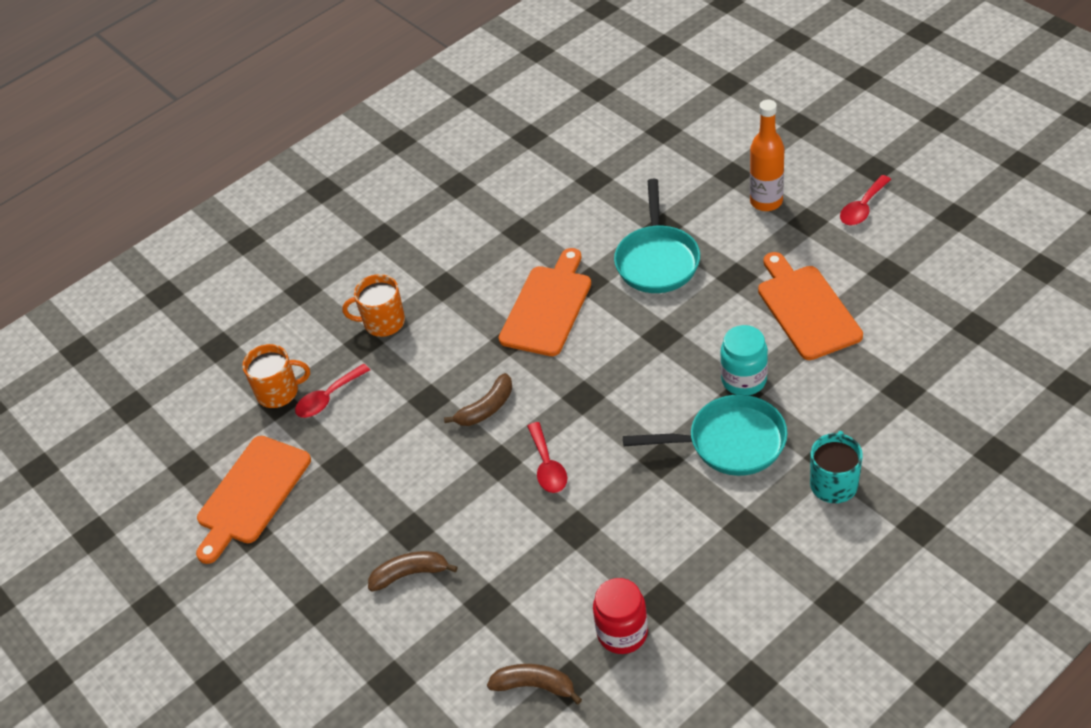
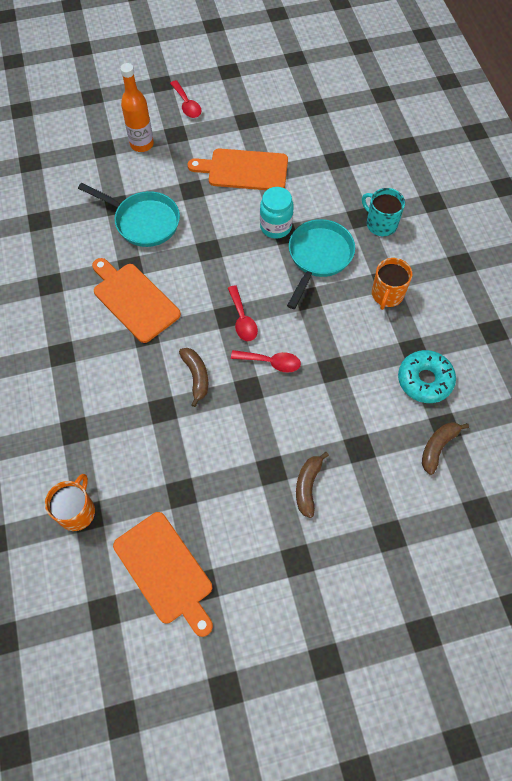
camera: 70 degrees left, 15 degrees up
(328, 398) = (110, 477): red spoon -> red spoon (242, 319)
(383, 322) = (64, 408): orange mug -> orange mug (387, 294)
(622, 633) = (424, 380): red jar -> turquoise donut

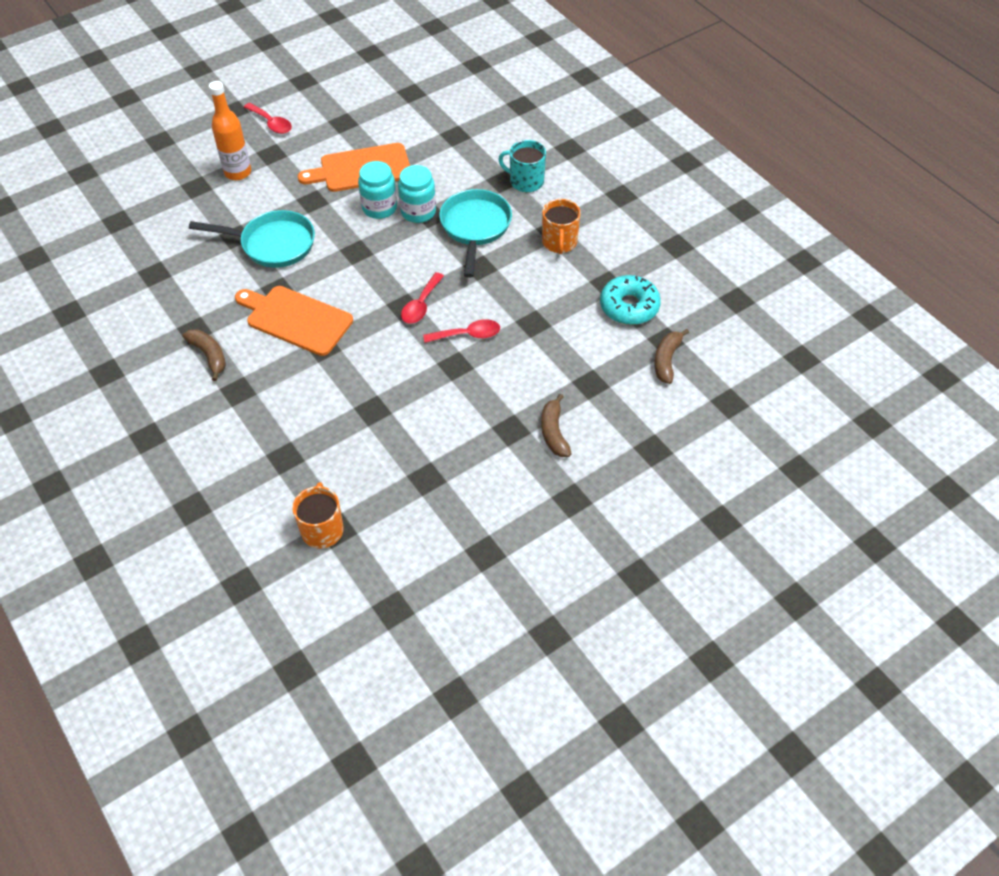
camera: 20 degrees left, 10 degrees down
(165, 571) = (441, 552): orange cutting board -> none
(196, 377) = (395, 370): brown banana -> brown banana (209, 356)
(242, 319) = (421, 305): red spoon -> red spoon turned 60 degrees clockwise
(244, 213) = (379, 208): none -> turquoise jar

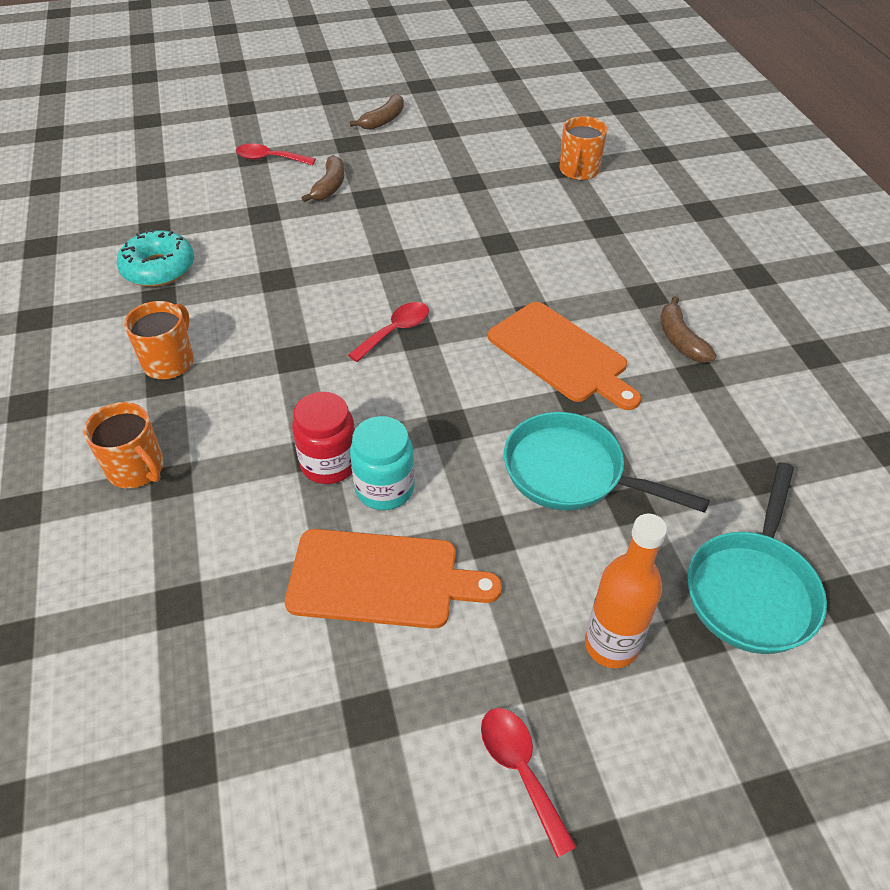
camera: 160 degrees left, 5 degrees down
(418, 212) = (329, 463): turquoise jar -> red jar
(468, 335) = (358, 285): red spoon -> red spoon (269, 159)
(475, 227) = (263, 414): turquoise pan -> turquoise pan (752, 590)
(526, 181) = (137, 468): turquoise mug -> orange mug
(667, 360) = (171, 213): brown banana -> brown banana (383, 120)

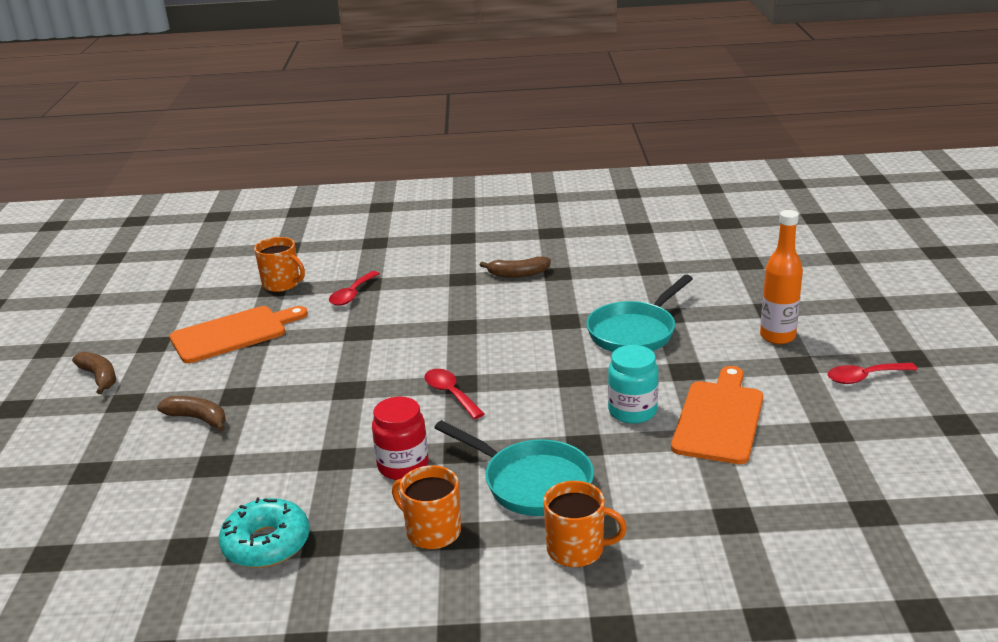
camera: 75 degrees left, 20 degrees down
(137, 468) = (577, 549): orange mug -> orange mug turned 45 degrees clockwise
(269, 159) = (107, 458): red spoon -> red spoon (352, 294)
(329, 463) = (599, 437): red jar -> red jar (403, 466)
(561, 355) = (514, 321): orange cutting board -> orange cutting board (233, 333)
(752, 590) = (740, 287): turquoise pan -> turquoise pan (532, 483)

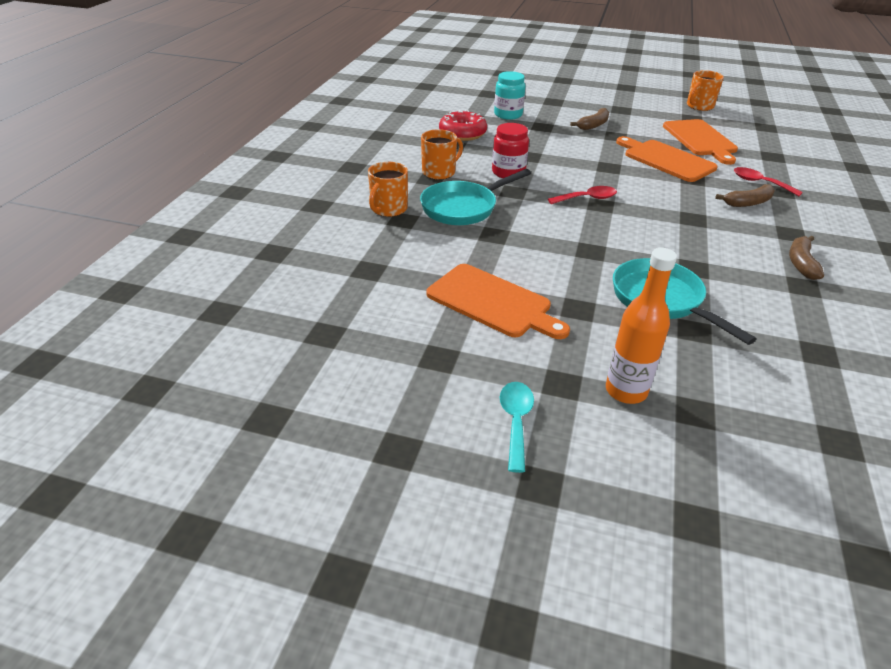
camera: 105 degrees right, 10 degrees up
(99, 377) = (652, 104): brown banana -> brown banana (748, 203)
(266, 544) = (462, 133): turquoise donut -> red donut
(282, 284) = (782, 160): orange mug -> orange mug (699, 106)
(309, 352) = (666, 160): none -> orange cutting board
(632, 411) = (526, 264): turquoise jar -> turquoise jar (508, 115)
(864, 377) = (515, 421): red spoon -> turquoise spoon

